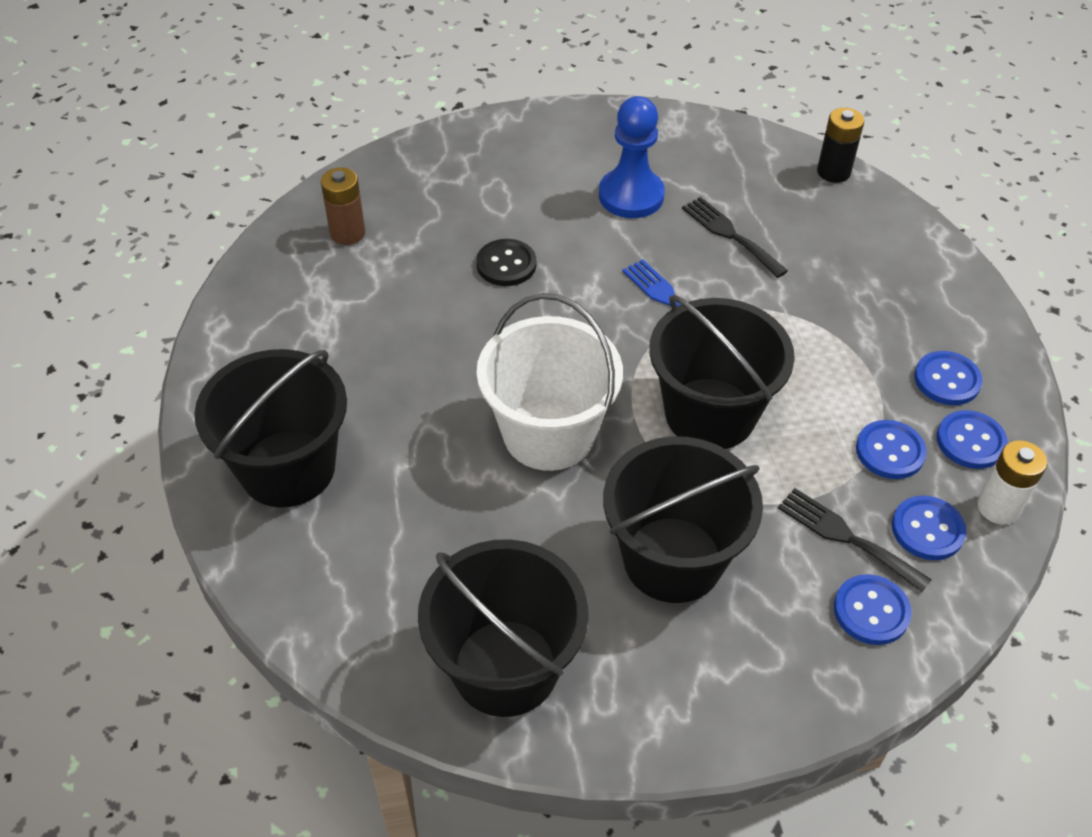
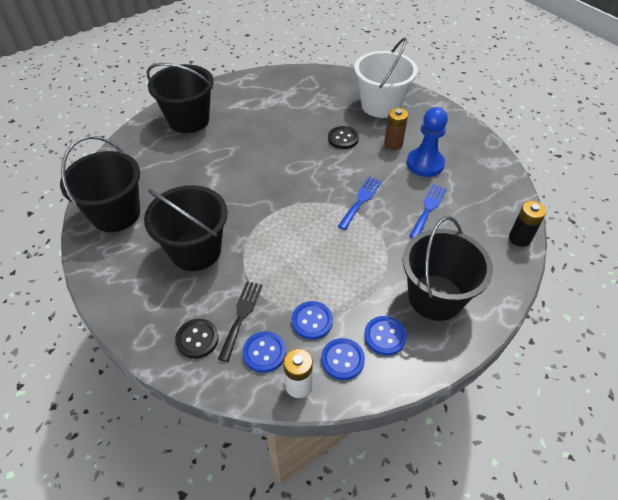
camera: 65 degrees right, 0 degrees up
(347, 233) = (326, 88): brown battery -> brown battery (393, 144)
(549, 433) = (248, 186): white bucket -> white bucket (381, 105)
(710, 414) = (294, 238): black bucket -> black bucket (435, 297)
(730, 234) = (428, 209): black fork -> blue fork
(871, 611) = (197, 339): blue button -> black button

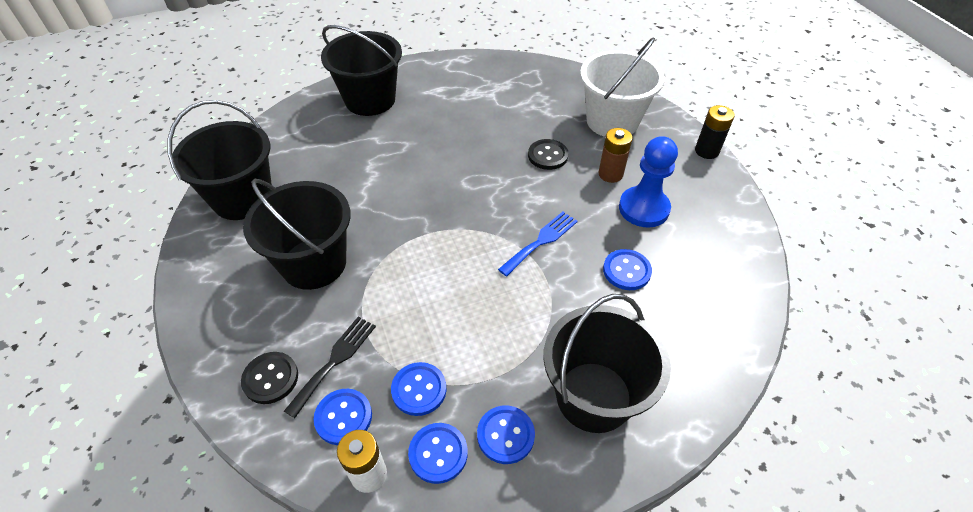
camera: 15 degrees right, 0 degrees up
(428, 209) = (626, 271): blue fork -> blue button
(519, 238) = (742, 340): black battery -> black battery (706, 151)

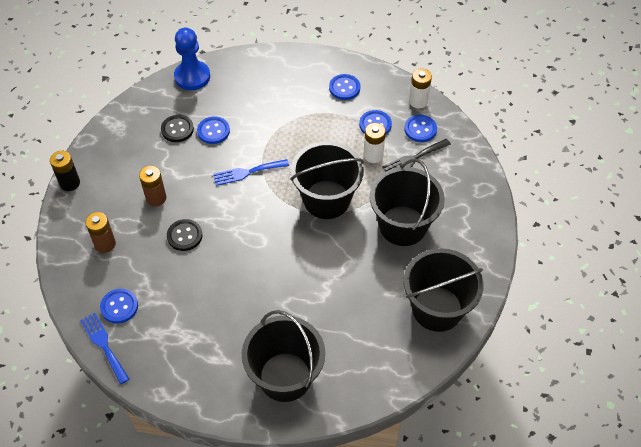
camera: 150 degrees left, 5 degrees up
(270, 378) = (453, 165): black button -> black button (177, 129)
(396, 337) = (373, 155): none -> white battery
(438, 453) = (381, 95): blue button -> blue button (119, 307)
(535, 66) = (104, 345): none -> blue fork
(593, 396) = (289, 84): black bucket -> black bucket (326, 199)
(612, 121) = (105, 244): white bucket -> brown battery
(643, 208) = (161, 163): blue pawn -> blue pawn (192, 77)

